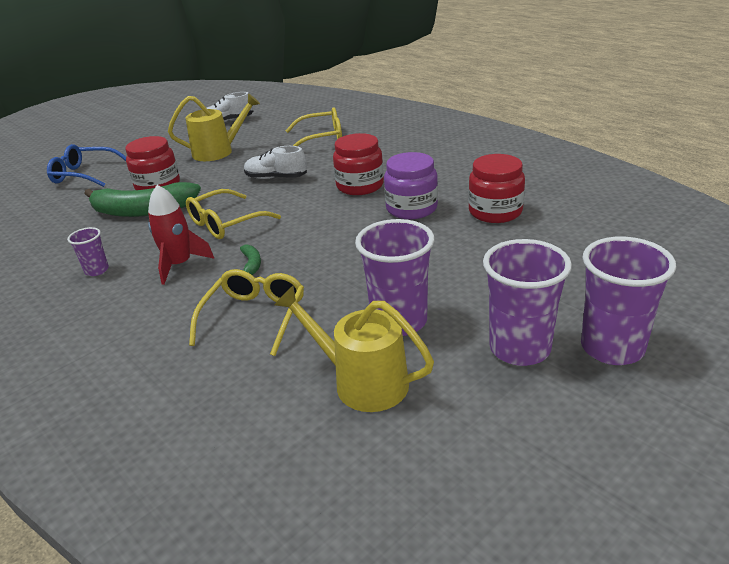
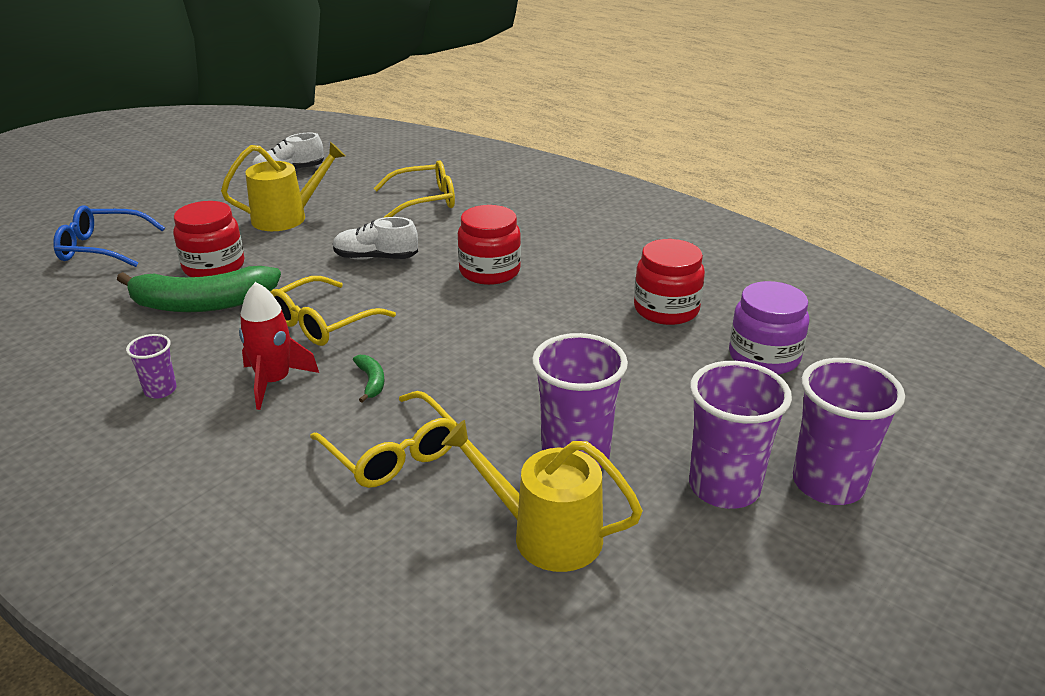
camera: 10 degrees left, 0 degrees up
(254, 317) = (392, 453): yellow glasses -> yellow glasses turned 135 degrees clockwise
(411, 208) = (562, 304): purple jar -> purple jar (764, 357)

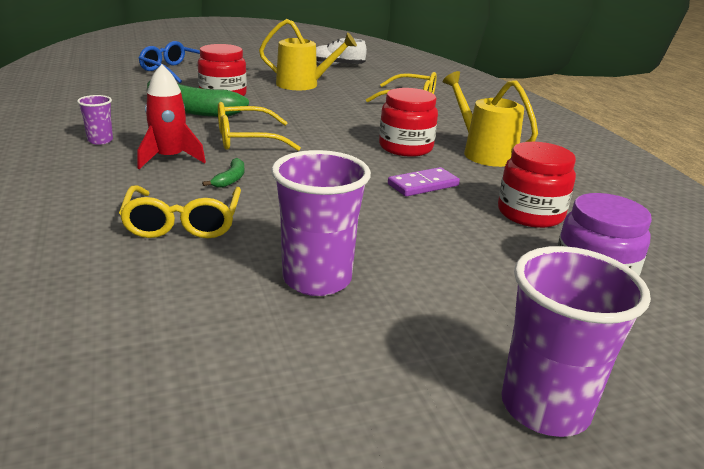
camera: 30 degrees right, 5 degrees down
(375, 258) = (332, 118): white shoe -> none
(546, 534) = (217, 321): yellow watering can -> yellow watering can (484, 153)
(552, 313) = (423, 185): none -> purple domino
(724, 487) = (424, 360): purple cup -> none

